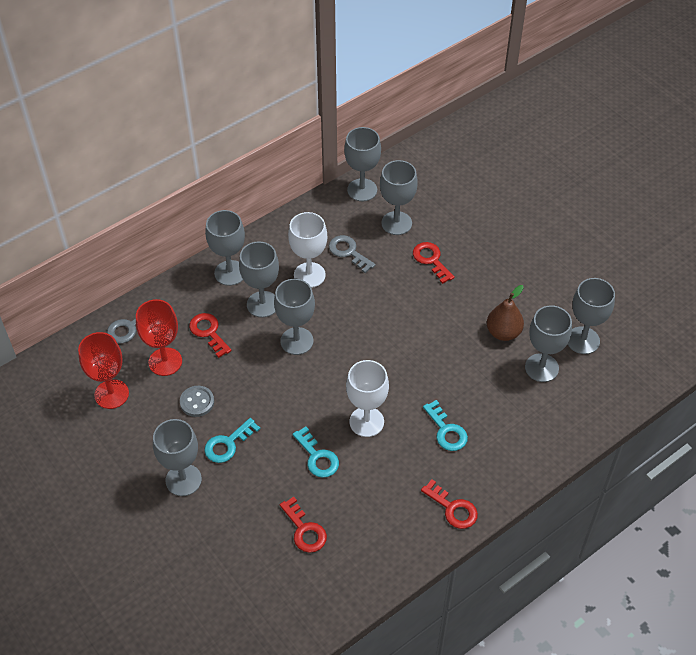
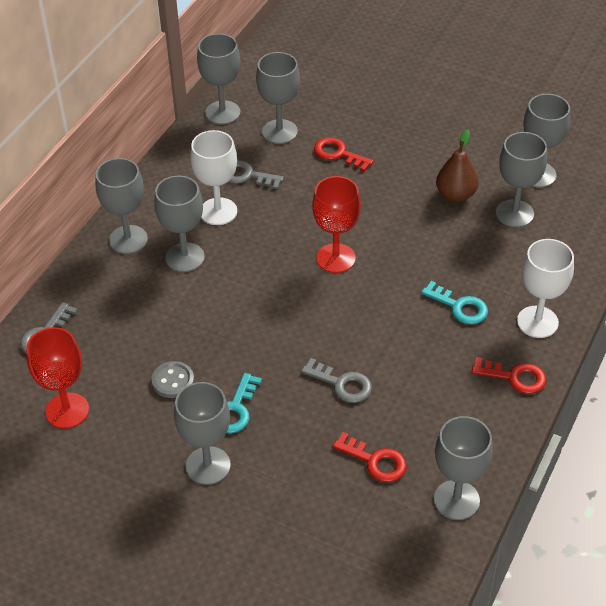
camera: 25 degrees left, 5 degrees down
(165, 362) = (110, 354): red goblet -> red goblet (336, 258)
(208, 332) = (141, 306): red key -> none
(296, 341) = (246, 280): grey goblet -> grey goblet (456, 500)
(317, 457) = (342, 384): turquoise key -> grey key
(366, 422) = (372, 330): white goblet -> white goblet (537, 322)

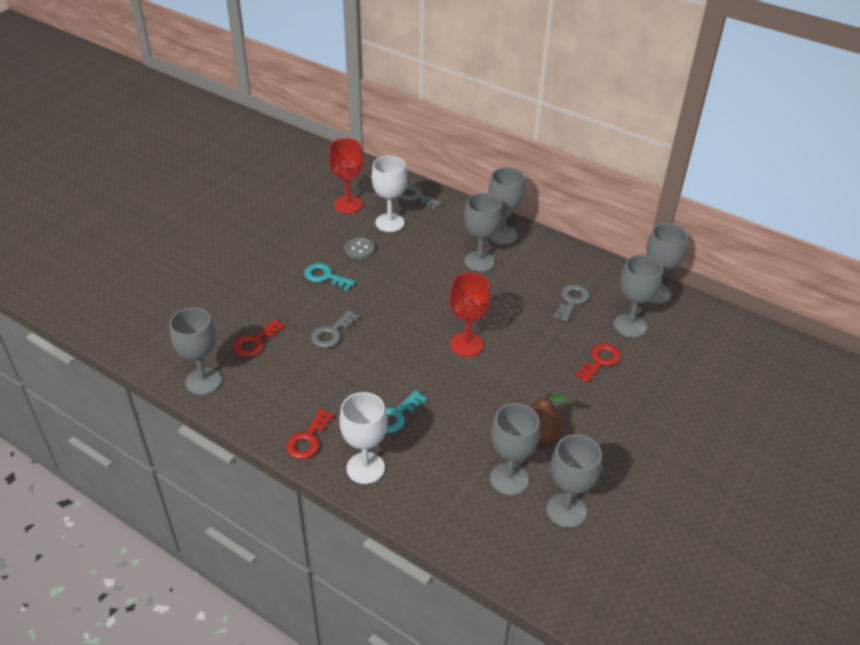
camera: 95 degrees right, 5 degrees down
(208, 465) = (282, 261): grey goblet -> none
(218, 211) = (529, 282): white goblet -> white goblet (389, 223)

